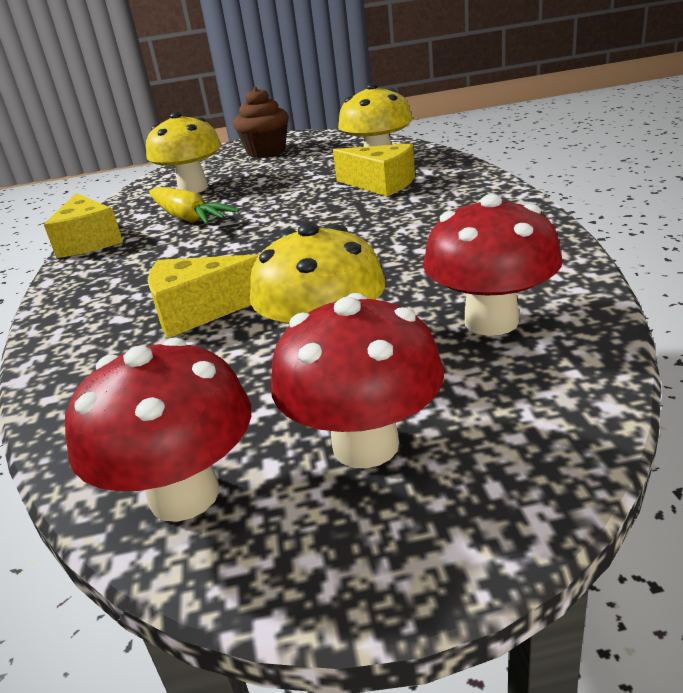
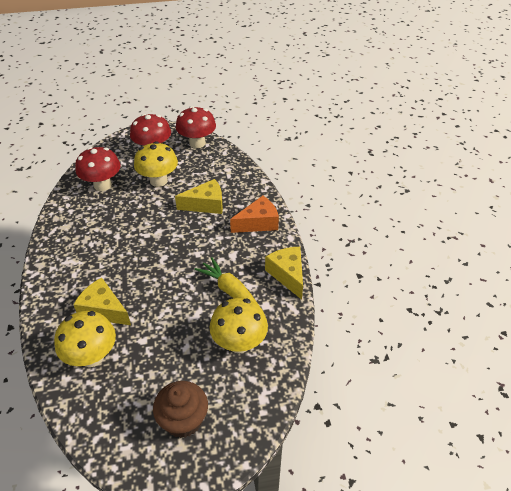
camera: 175 degrees right, 15 degrees up
(95, 294) = (258, 223): none -> orange cheese

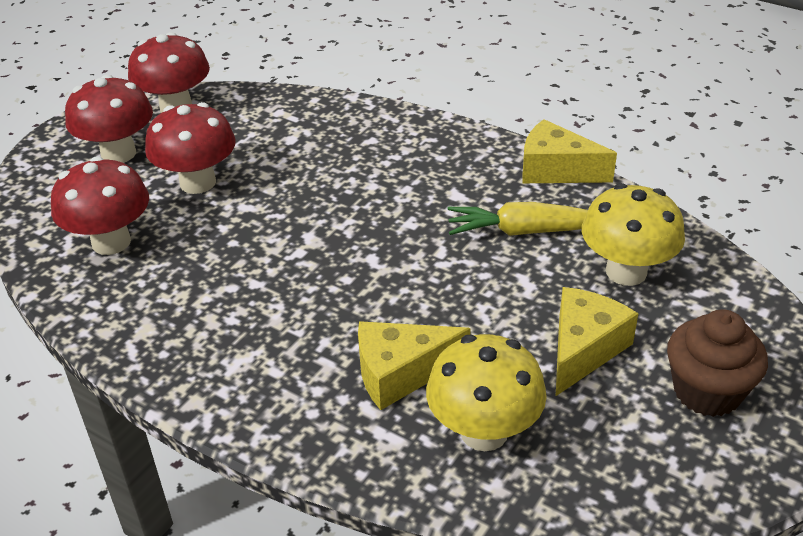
camera: 45 degrees left, 5 degrees down
(158, 181) = (198, 182): yellow mushroom -> red mushroom
(206, 205) = (321, 166): yellow cheese -> yellow cheese (583, 349)
(258, 223) = (427, 143): orange cheese -> none

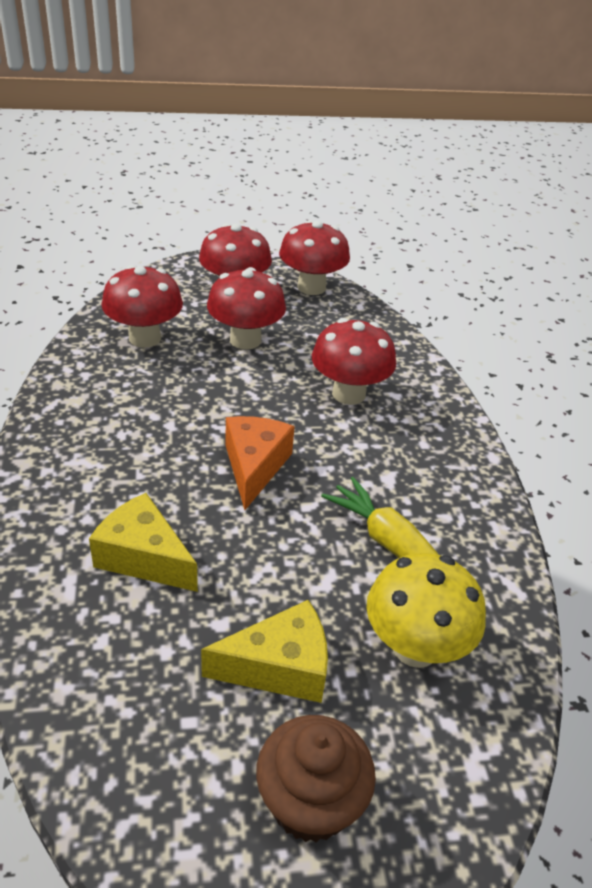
camera: 45 degrees right, 0 degrees up
(340, 163) = (348, 394): none -> red mushroom
(365, 258) = (254, 466): none -> orange cheese
(484, 432) = (119, 647): yellow mushroom -> none
(556, 170) = (496, 524): yellow cheese -> none

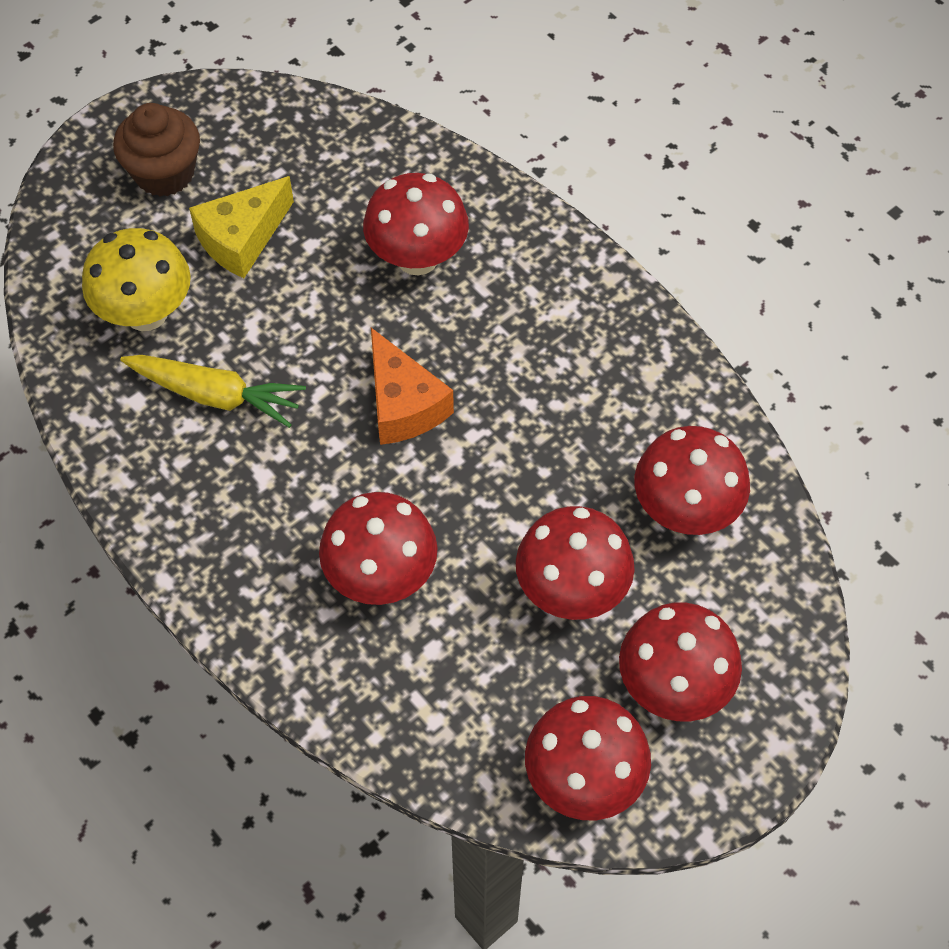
camera: 150 degrees right, 20 degrees up
(143, 557) = (417, 258): yellow cheese -> red mushroom

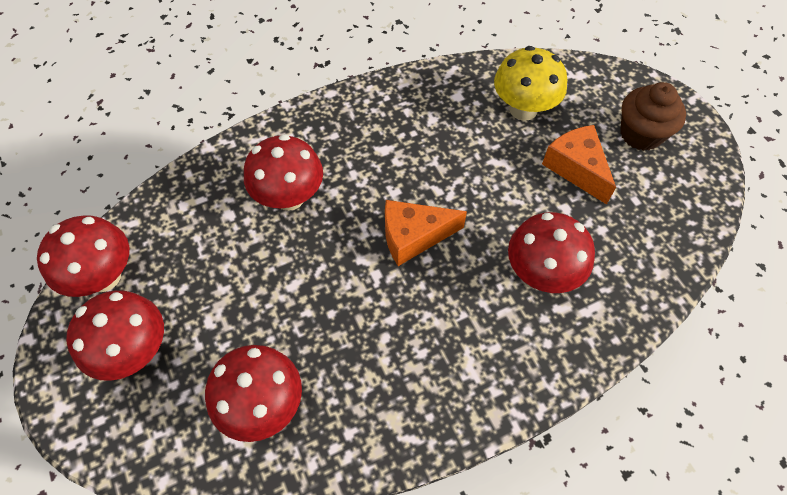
camera: 105 degrees right, 0 degrees up
(216, 395) = (450, 135): yellow carrot -> none
(242, 239) = (576, 168): yellow cheese -> orange cheese
(571, 590) = (233, 305): red mushroom -> none

